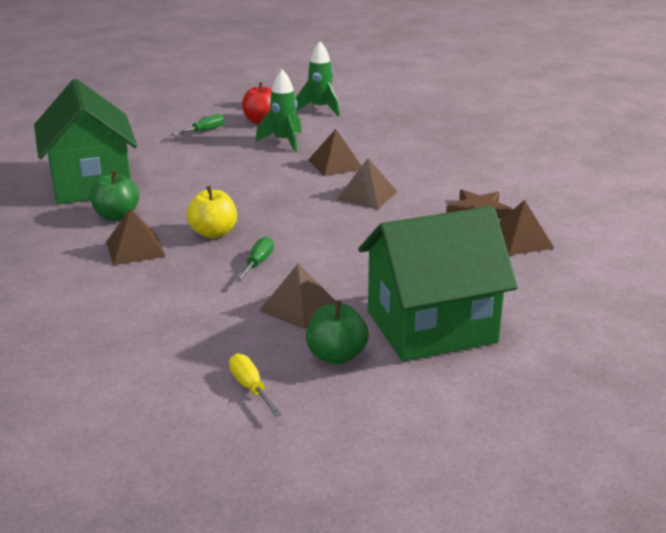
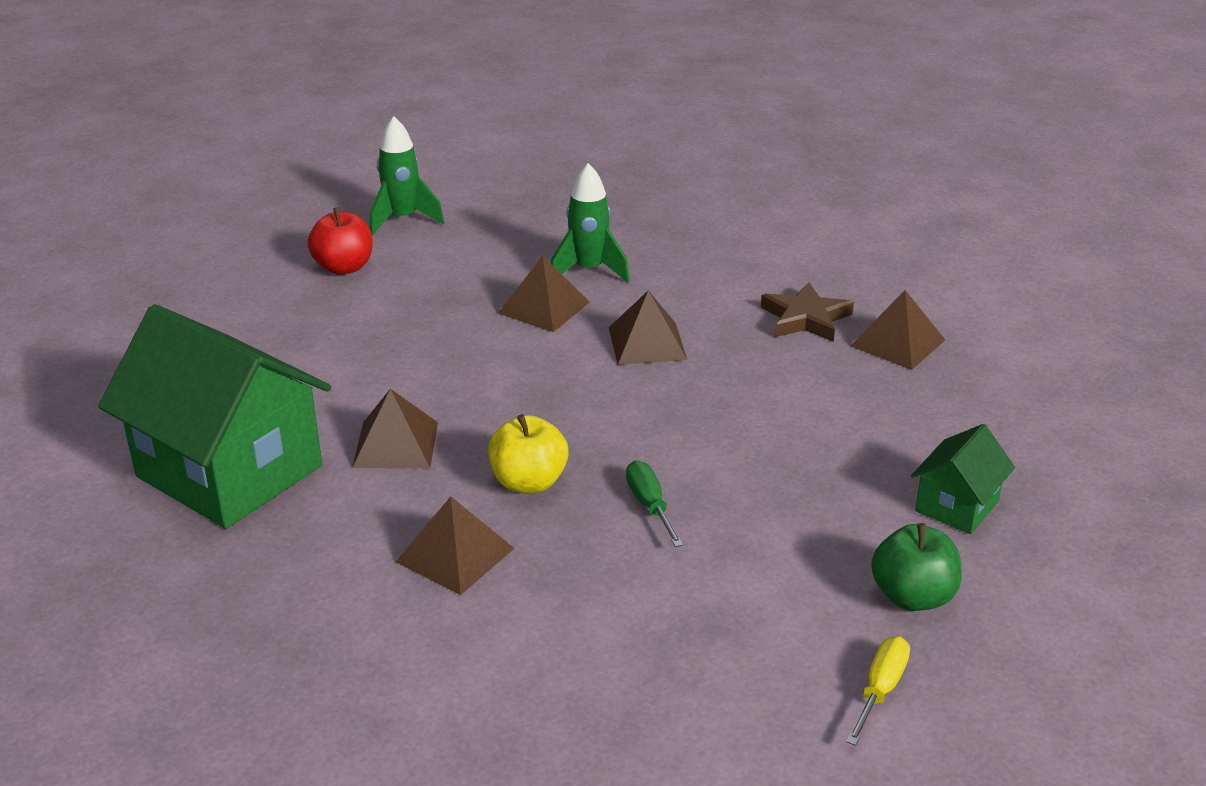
camera: 35 degrees left, 5 degrees up
(116, 216) = (350, 511): green apple -> none
(204, 131) = (281, 314): green screwdriver -> none
(251, 388) = (880, 690): yellow screwdriver -> yellow screwdriver turned 90 degrees clockwise
(284, 142) = (425, 293): green rocket -> green rocket (588, 271)
(299, 307) = (783, 548): brown pyramid -> brown pyramid (396, 444)
(431, 326) = (957, 506): green house -> green house, size x0.47

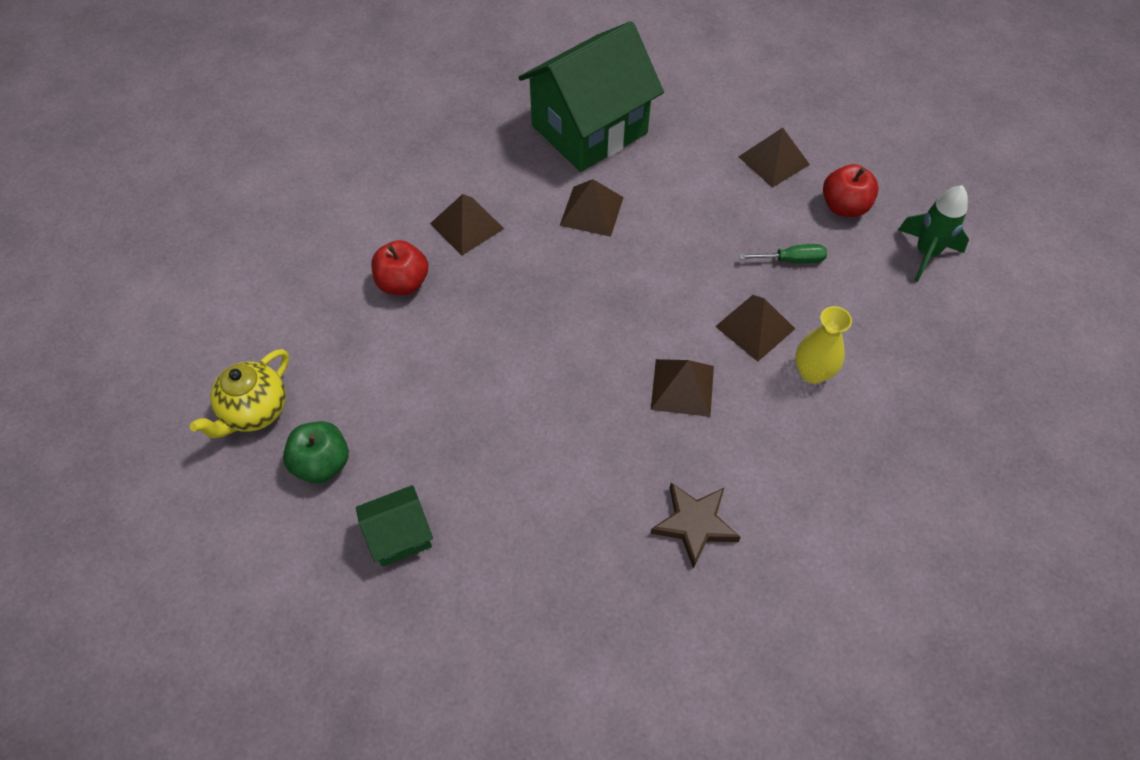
camera: 105 degrees right, 25 degrees up
(528, 482) = (525, 275): yellow apple -> none
(586, 595) = (403, 283): none -> red apple
(588, 271) = (812, 372): green rocket -> yellow vase
(650, 506) = (475, 337): green screwdriver -> green screwdriver (791, 260)
(880, 690) = (255, 411): yellow screwdriver -> yellow teapot
(897, 343) = (635, 589): brown pyramid -> brown pyramid (773, 160)
(957, 506) = (399, 535): green house -> green house turned 75 degrees counterclockwise

